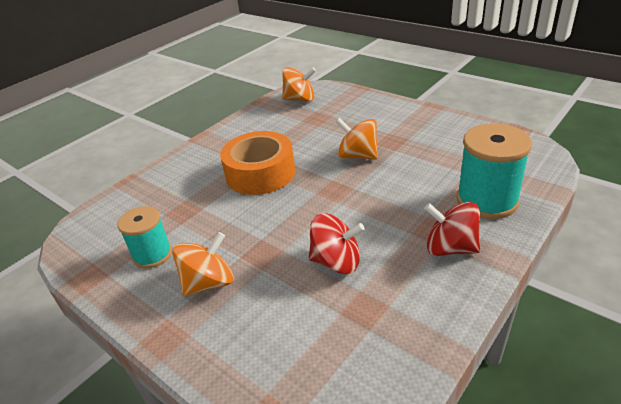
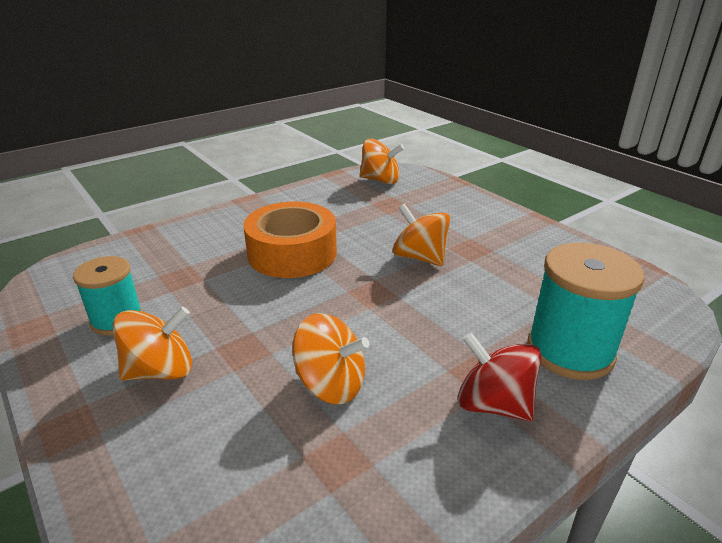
camera: 10 degrees right, 5 degrees down
(336, 262) = (330, 384): red spinning top -> orange spinning top

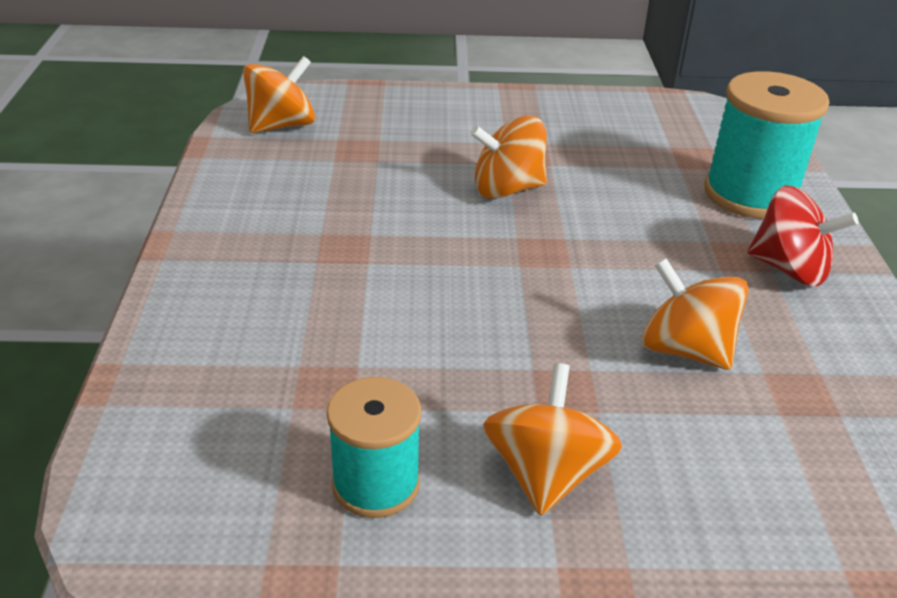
camera: 55 degrees left, 5 degrees up
(292, 253) = (383, 268): orange tape -> none
(330, 384) = (685, 349): orange spinning top -> orange spinning top turned 105 degrees counterclockwise
(493, 404) = (789, 269): red spinning top -> red spinning top turned 135 degrees counterclockwise

